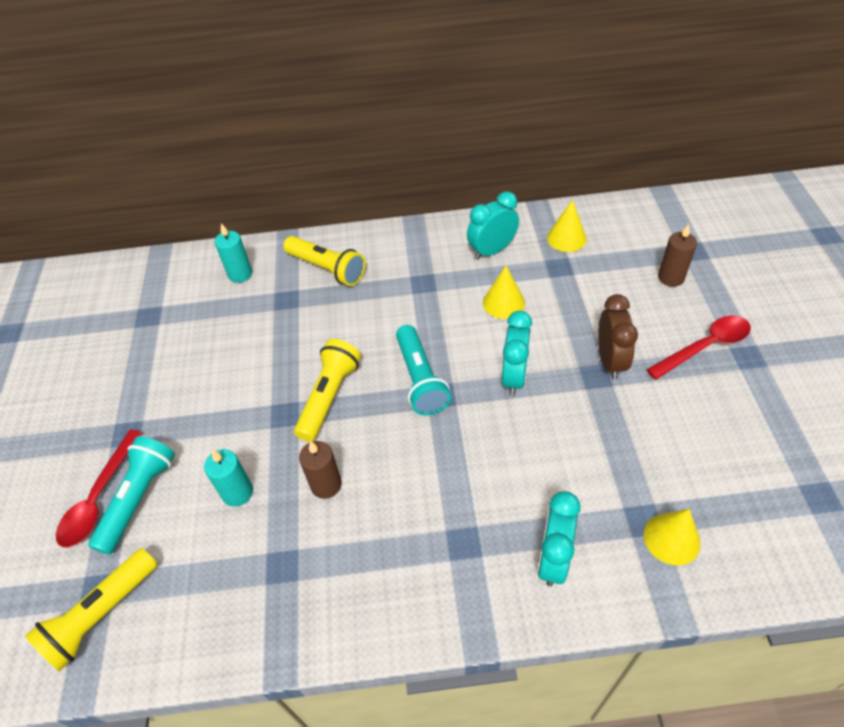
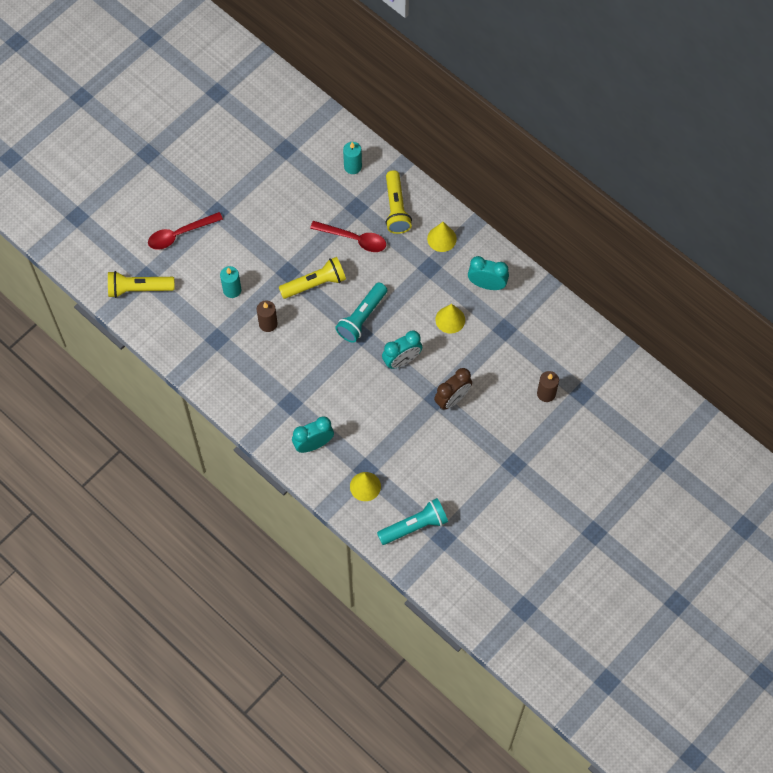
camera: 45 degrees right, 15 degrees up
(139, 498) = (194, 251): turquoise flashlight -> turquoise flashlight (414, 526)
(566, 238) = (533, 317): yellow cone -> yellow cone (441, 238)
(705, 347) = (503, 439): red spoon -> red spoon (354, 239)

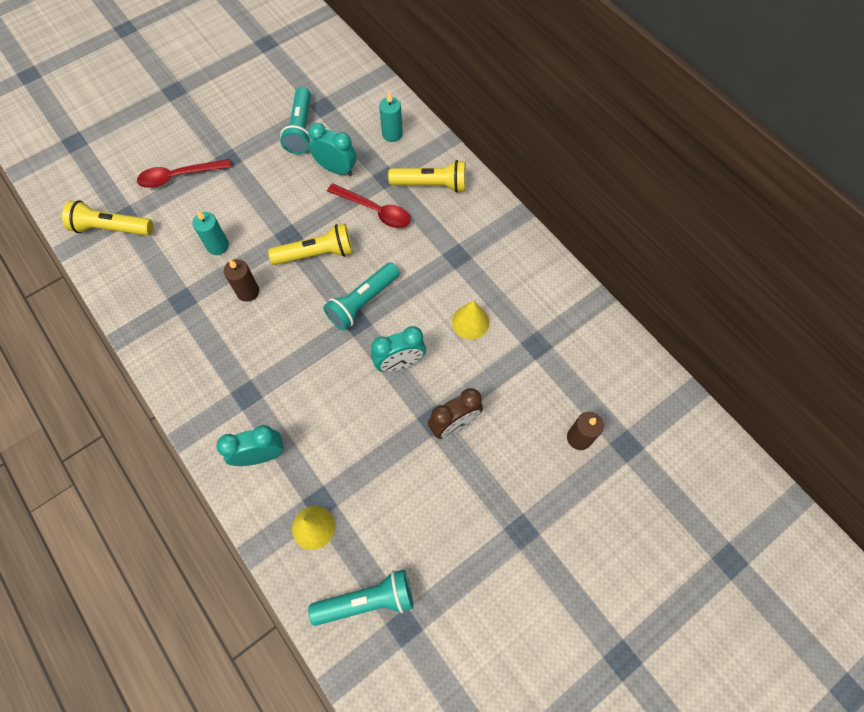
camera: 10 degrees right, 0 degrees up
(272, 174) = (300, 129): none -> turquoise flashlight
(396, 208) = (431, 185): yellow flashlight -> yellow flashlight turned 90 degrees counterclockwise
(441, 238) = (478, 225): yellow cone -> none
(487, 284) = (523, 286): turquoise clock -> turquoise clock (336, 169)

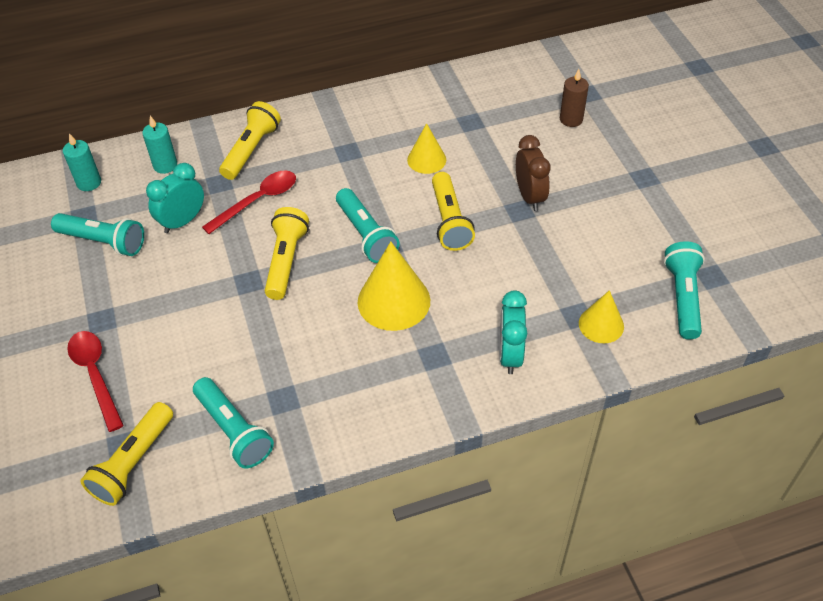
camera: 70 degrees left, 15 degrees down
(148, 278) = (234, 431): none -> turquoise flashlight
(179, 176) = (95, 375): red spoon -> red spoon turned 150 degrees clockwise
(218, 246) = (225, 351): turquoise candle -> turquoise candle (89, 183)
(248, 292) = (304, 332): brown candle -> none
(296, 346) = (394, 301): none -> yellow cone
(400, 363) = (449, 221): turquoise clock -> yellow flashlight

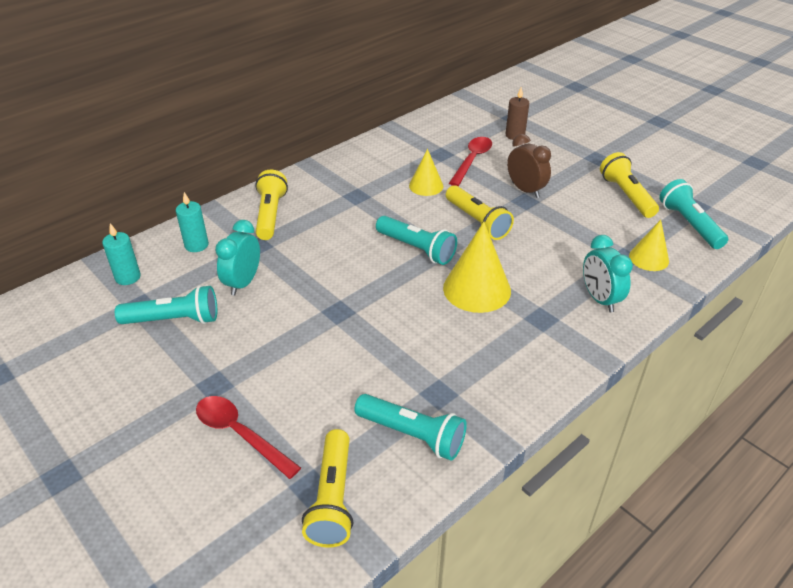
camera: 25 degrees left, 10 degrees down
(257, 201) = (303, 249): red spoon -> red spoon (472, 160)
(286, 261) = (361, 286): yellow flashlight -> yellow flashlight (626, 195)

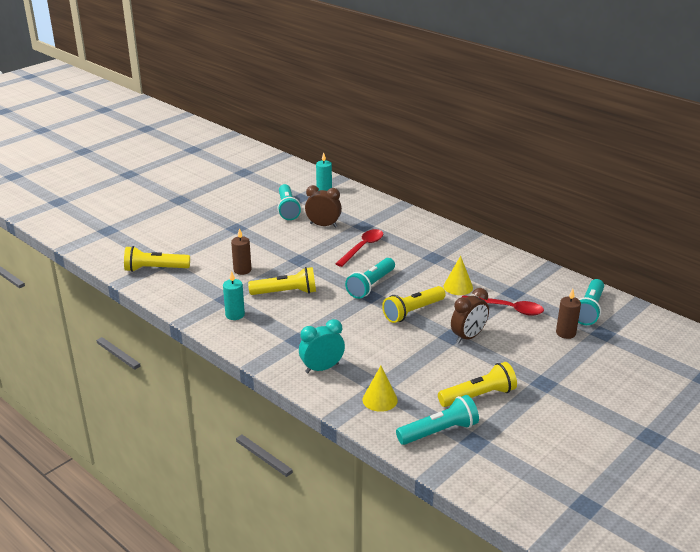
camera: 85 degrees right, 10 degrees down
(196, 245) = (359, 205): turquoise candle -> turquoise candle (235, 315)
(240, 434) = (200, 239): red spoon -> red spoon (362, 248)
(243, 283) = (323, 225): turquoise clock -> brown clock
(270, 215) = (399, 226): yellow flashlight -> yellow flashlight (286, 292)
(357, 375) = (242, 270): none -> brown candle
(412, 435) = (194, 290): turquoise flashlight -> turquoise flashlight (589, 310)
(477, 289) = (327, 312): yellow cone -> none

